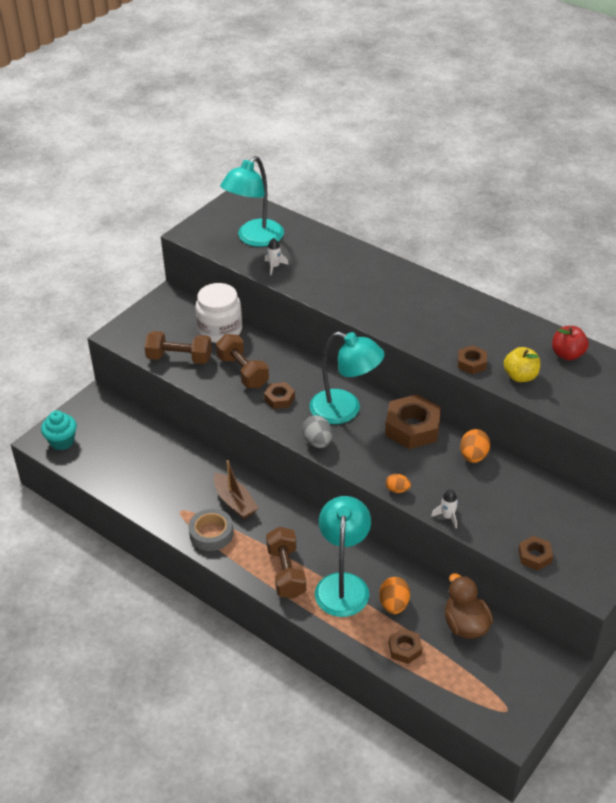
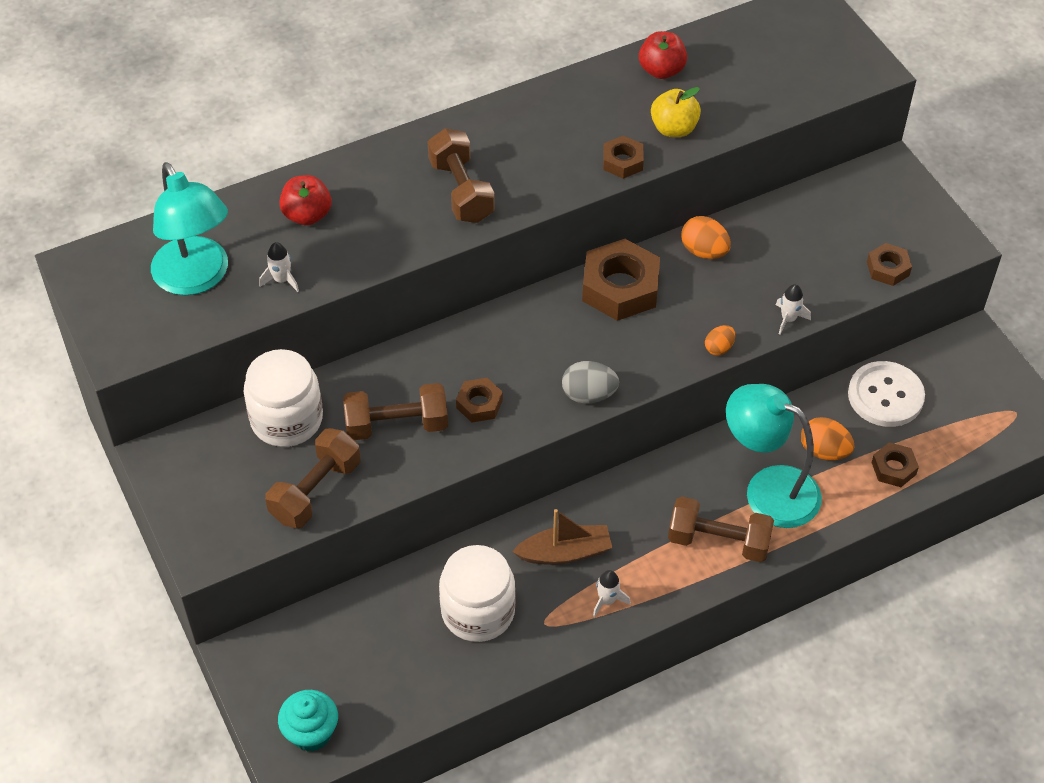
camera: 65 degrees left, 10 degrees up
(173, 479) = (478, 611): none -> white jar
(211, 533) = (607, 600): grey tape -> white rocket
(327, 258) = (307, 215): none -> red apple
(345, 410) = (547, 342): turquoise lamp -> none
(391, 307) = (461, 191): none -> brown dumbbell
(465, 625) = (885, 396): brown duck -> white button

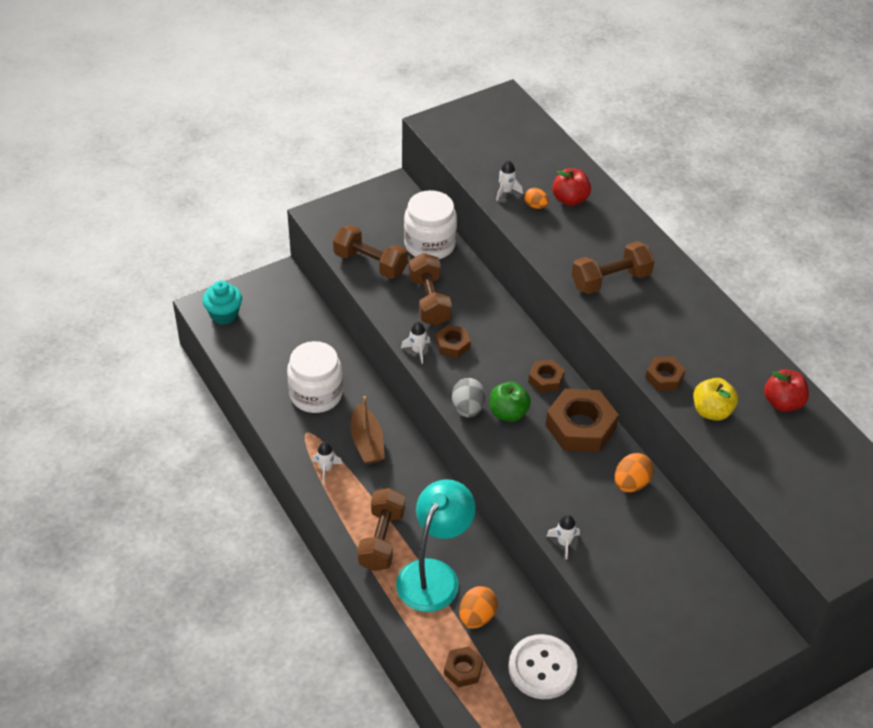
camera: 85 degrees right, 5 degrees down
(197, 278) = (502, 151): turquoise lamp -> none
(487, 443) = (417, 351): none -> white rocket
(597, 355) = (508, 413): none -> green apple
(719, 348) = (525, 492): orange egg -> orange egg (535, 206)
(888, 268) = (636, 623): brown nut -> brown nut (546, 379)

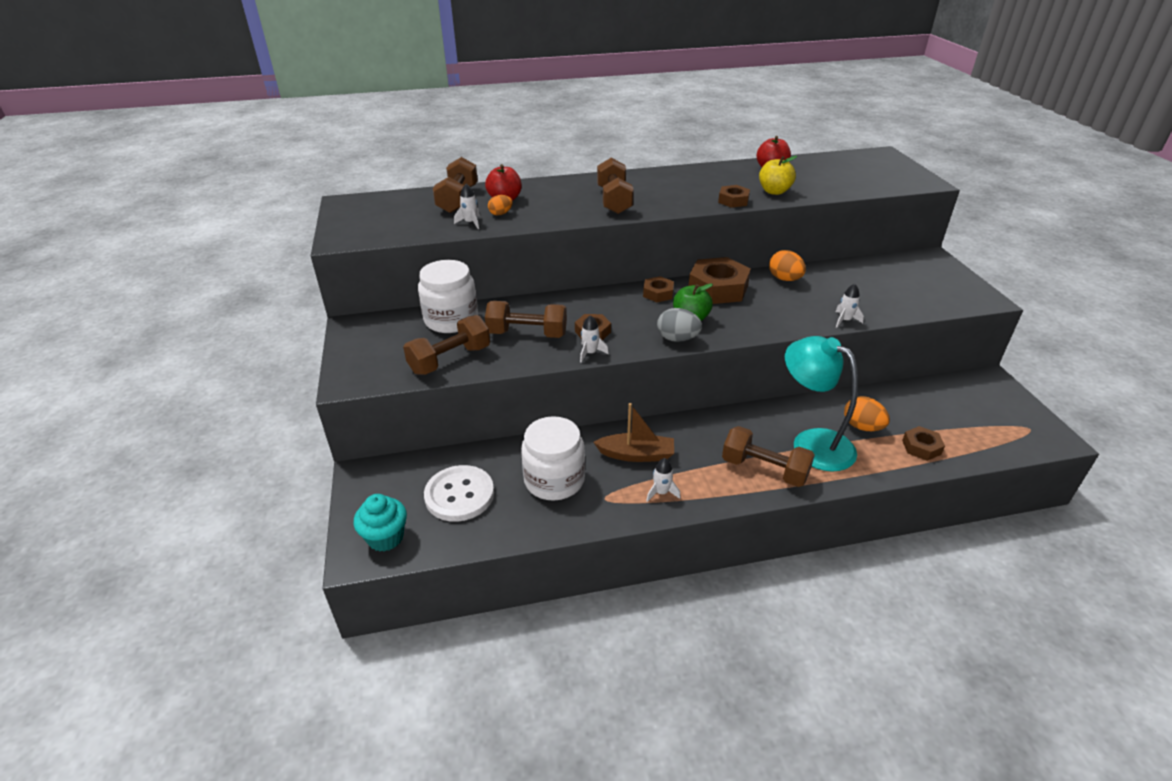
camera: 70 degrees left, 10 degrees down
(542, 668) = (916, 401): white button -> white button (459, 495)
(550, 168) = (457, 200): none -> brown dumbbell

